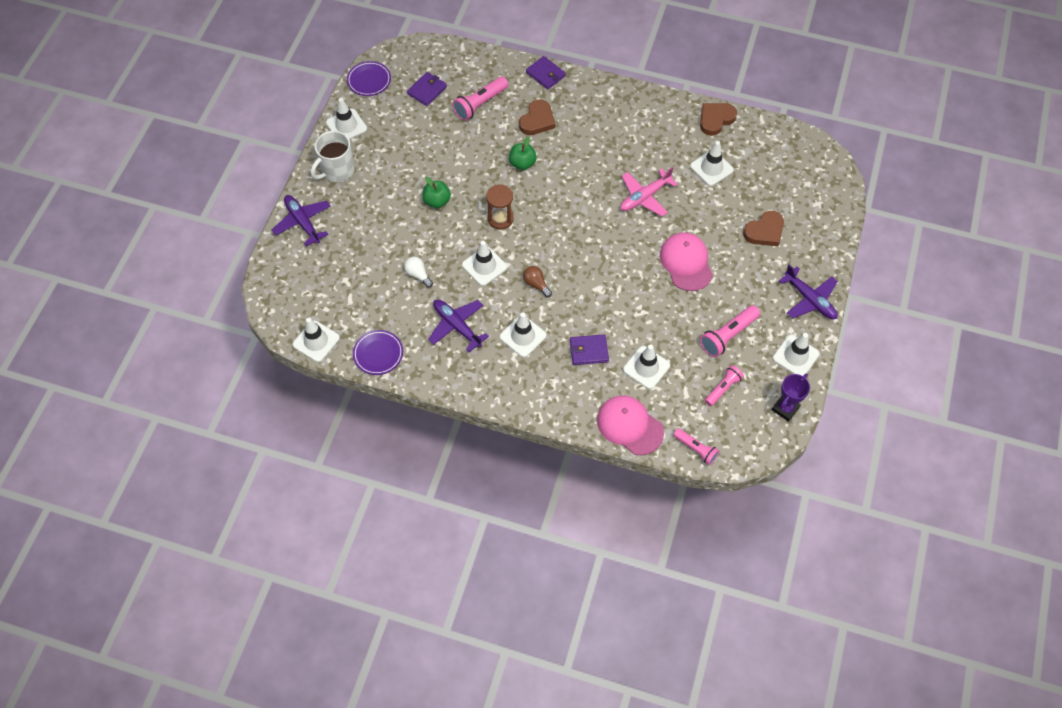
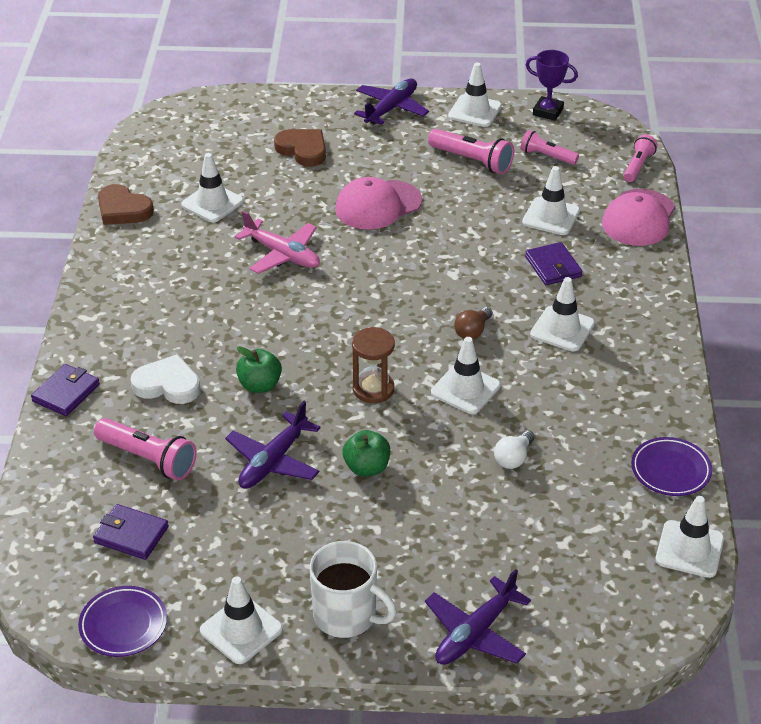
camera: 105 degrees left, 20 degrees down
(457, 326) = (580, 397): purple plane -> purple plane (273, 461)
(537, 120) = (167, 385): brown heart -> white heart

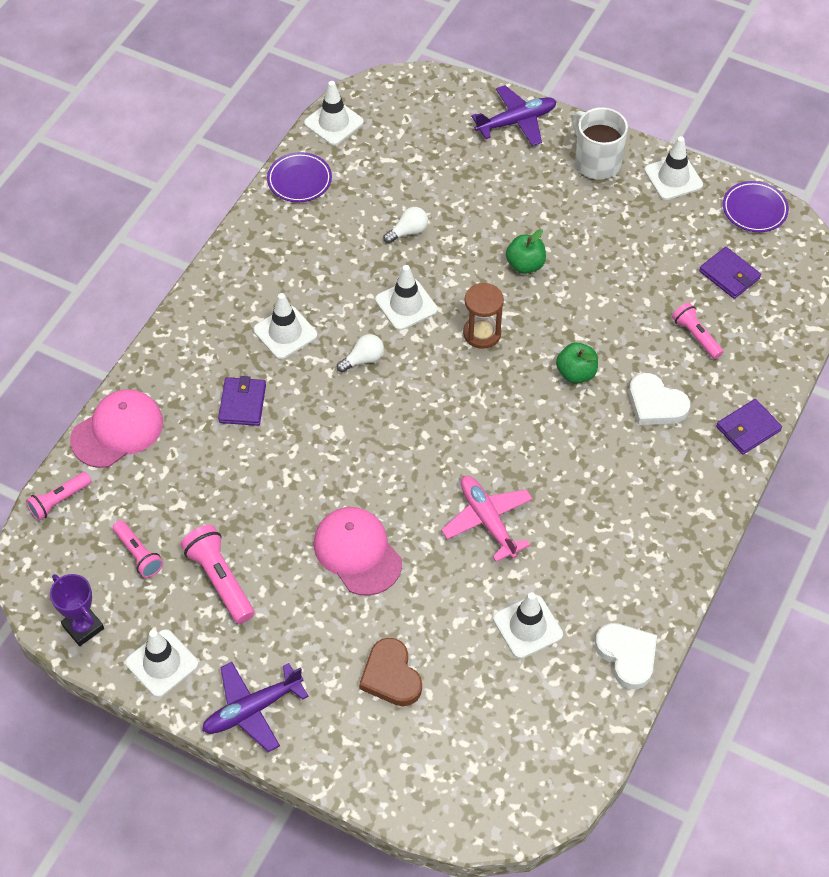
camera: 155 degrees left, 15 degrees up
(123, 209) = (627, 656): brown heart -> white heart
(148, 459) = (696, 336): pink flashlight -> pink flashlight, size x0.66
(273, 461) = (596, 297): purple plane -> none
(378, 205) = (357, 552): pink cap -> pink cap turned 120 degrees counterclockwise
(472, 331) = (363, 359): brown light bulb -> white light bulb
(551, 216) = (198, 466): white traffic cone -> none

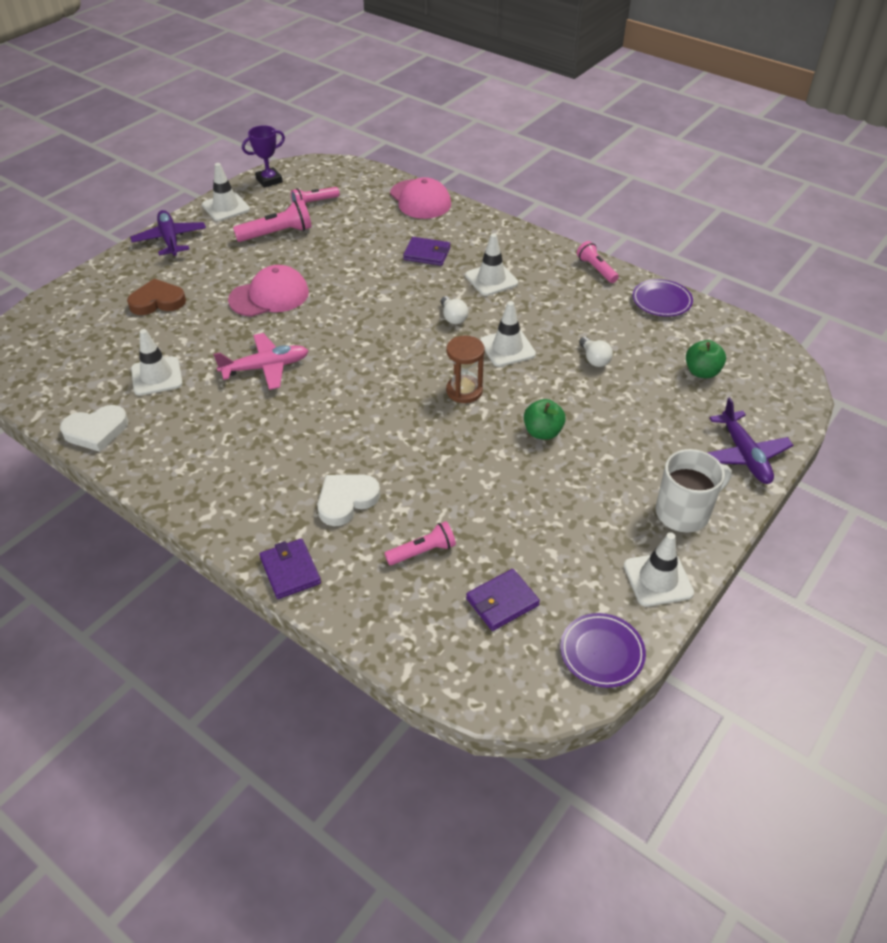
camera: 100 degrees right, 10 degrees down
(59, 501) = (370, 175): pink flashlight -> pink flashlight (596, 269)
(334, 123) = (735, 327): white traffic cone -> none
(576, 373) = (401, 447): green apple -> green apple (702, 372)

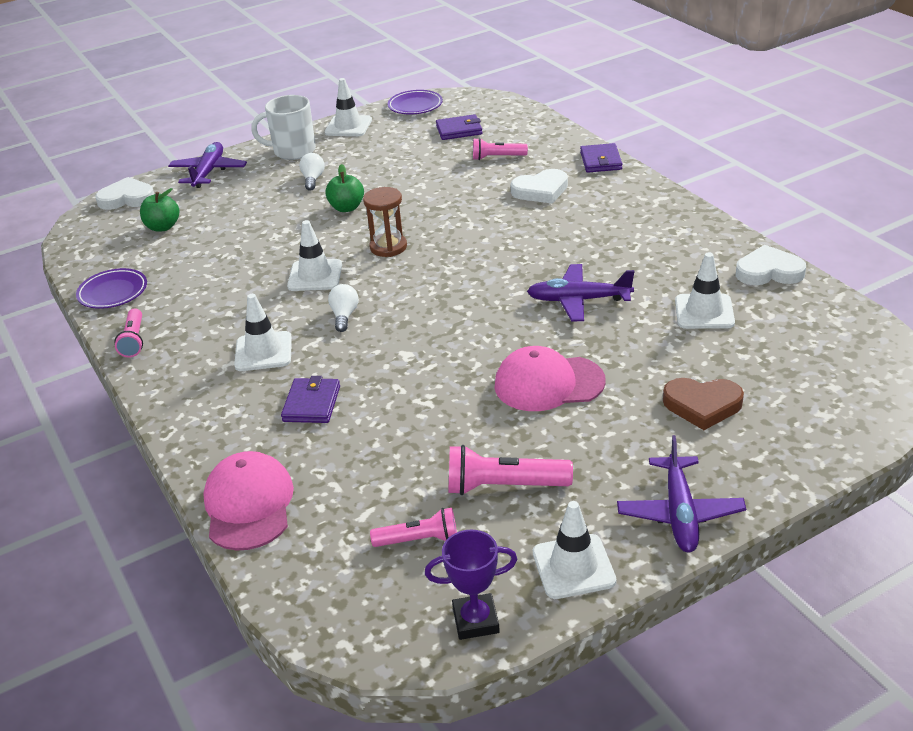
camera: 155 degrees left, 10 degrees down
(266, 367) = (578, 300): pink plane -> purple plane
(427, 254) = (312, 404): purple wallet -> purple wallet turned 60 degrees clockwise
(594, 359) = (243, 252): white light bulb -> white light bulb (313, 179)
(784, 400) = (127, 198): none -> white heart

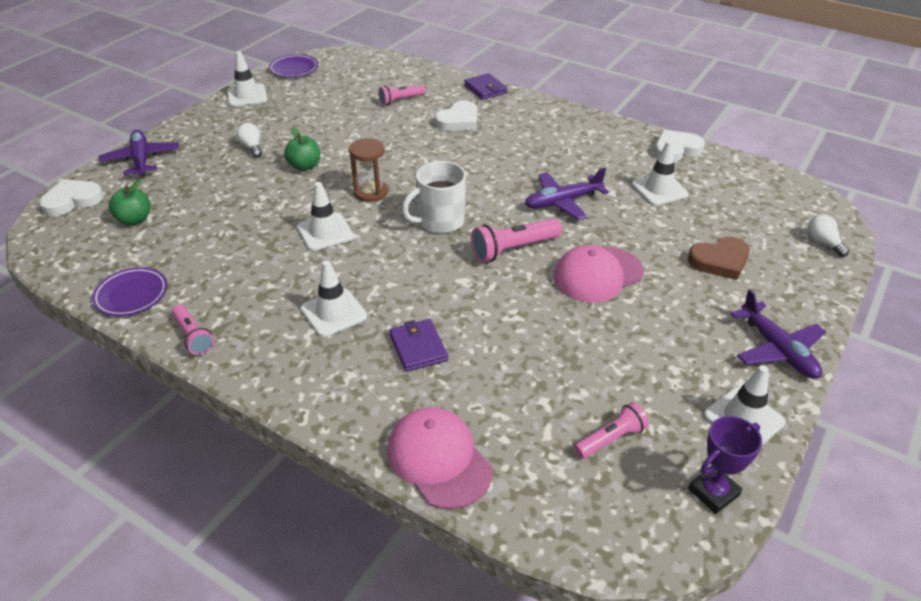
camera: 30 degrees left, 5 degrees up
(293, 151) = (212, 125): white mug -> white mug (440, 221)
(344, 316) = (382, 261): white light bulb -> white light bulb (823, 242)
(459, 130) = (349, 83): purple wallet -> none
(504, 486) = (636, 370): pink flashlight -> pink flashlight (513, 249)

